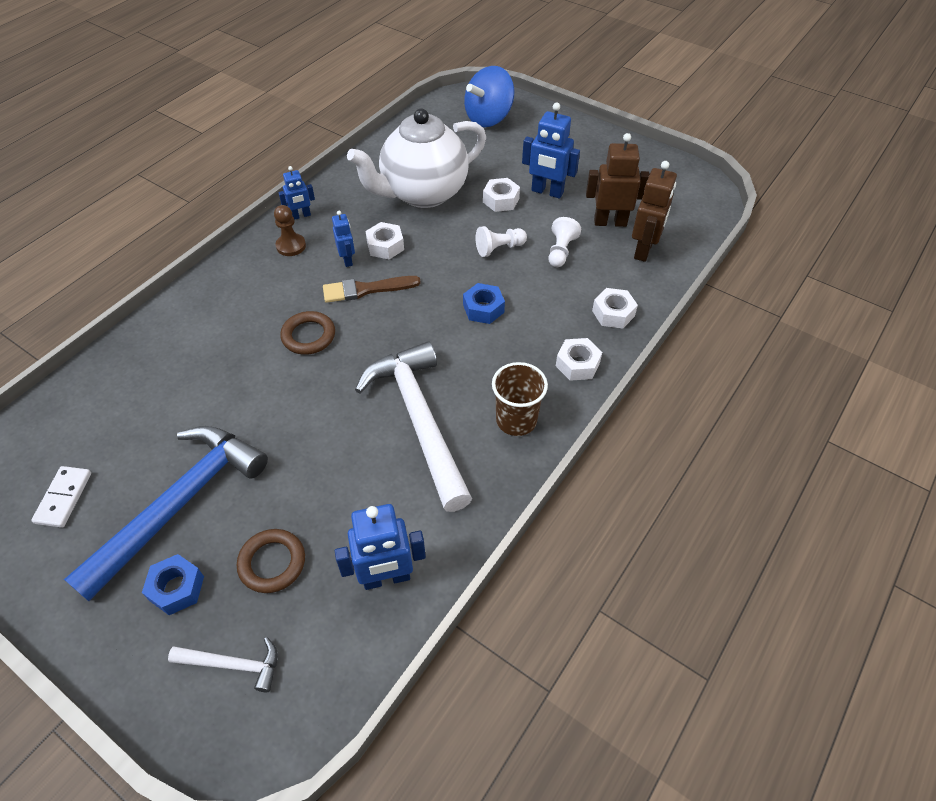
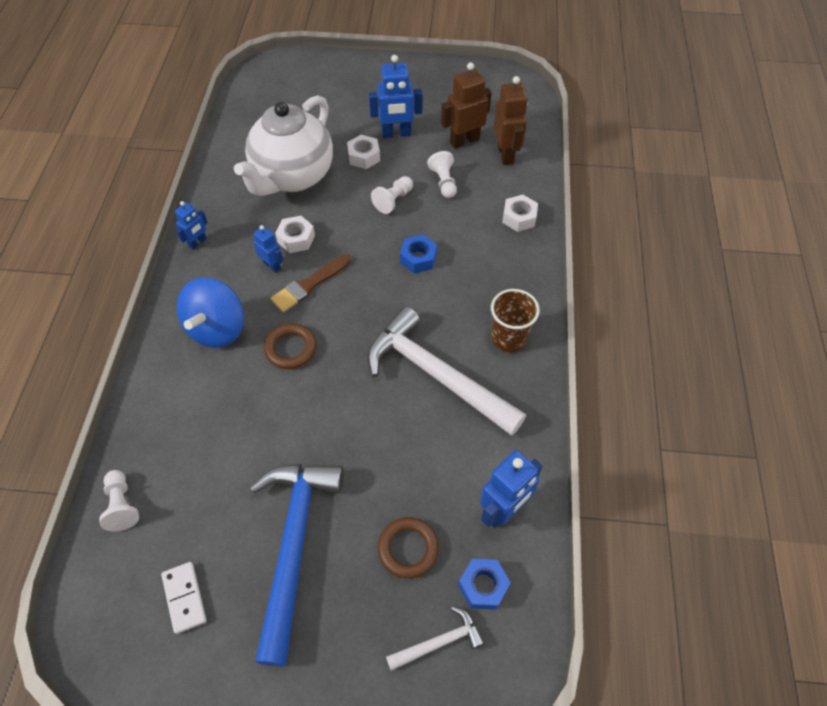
camera: 30 degrees left, 5 degrees up
(79, 397) = (122, 505): none -> white pawn
(177, 588) = (347, 612): blue nut -> blue nut (483, 586)
(291, 246) = (210, 275): brown pawn -> none
(488, 118) = (298, 84): blue spinning top -> blue spinning top (217, 329)
(577, 364) = (521, 271): white nut -> none

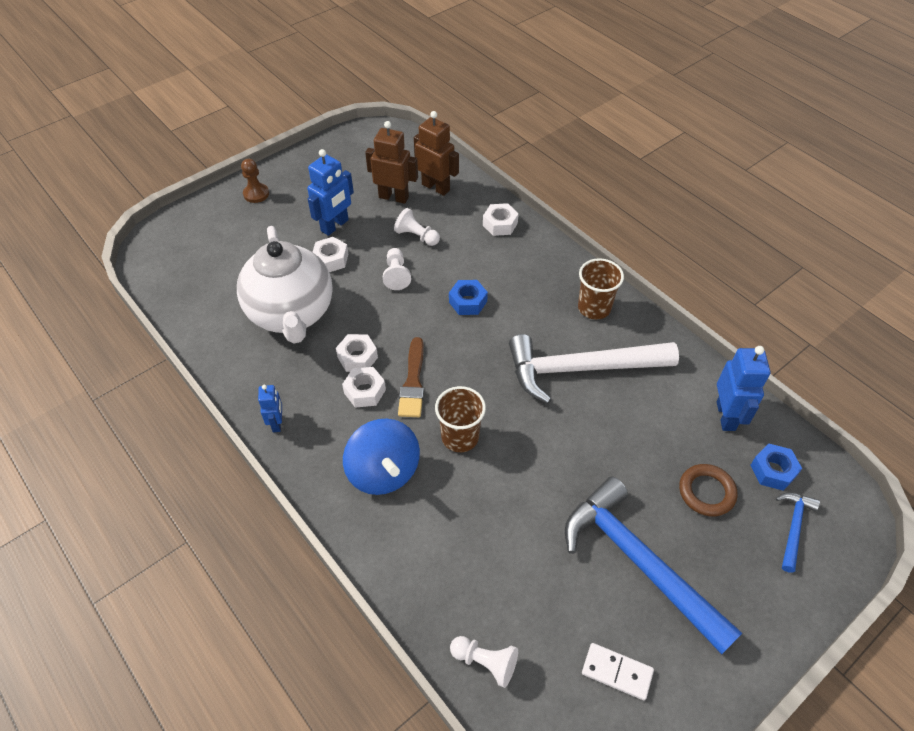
camera: 45 degrees left, 5 degrees down
(272, 265) = (365, 391): blue robot -> white nut
(291, 348) = (460, 437): brown ring -> brown cup
(372, 75) = (256, 194): none -> brown pawn
(439, 642) = (793, 527): white hammer -> blue hammer
(464, 141) = (394, 197): brown robot -> brown robot turned 90 degrees clockwise

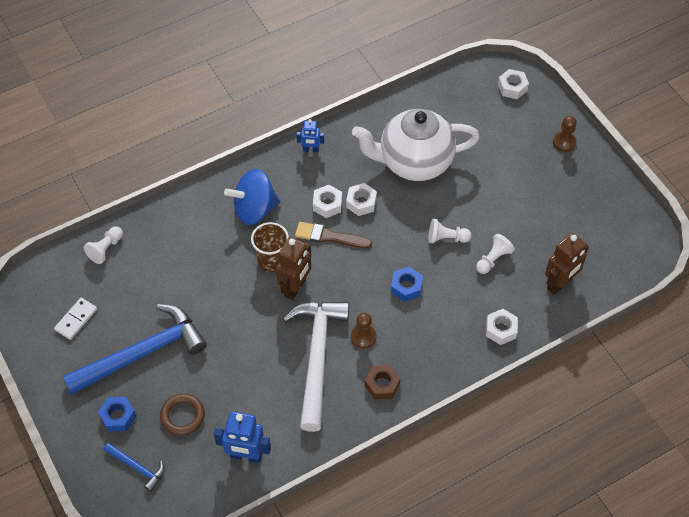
camera: 100 degrees right, 5 degrees up
(331, 259) = (472, 192): white nut -> white nut (512, 87)
(335, 226) = (515, 198): blue robot -> none
(394, 197) = (549, 247): brown robot -> brown robot (295, 287)
(541, 331) = (363, 337): none -> brown pawn
(594, 308) = (382, 385): brown cup -> brown nut
(773, 471) = (187, 472): blue nut -> blue nut (118, 416)

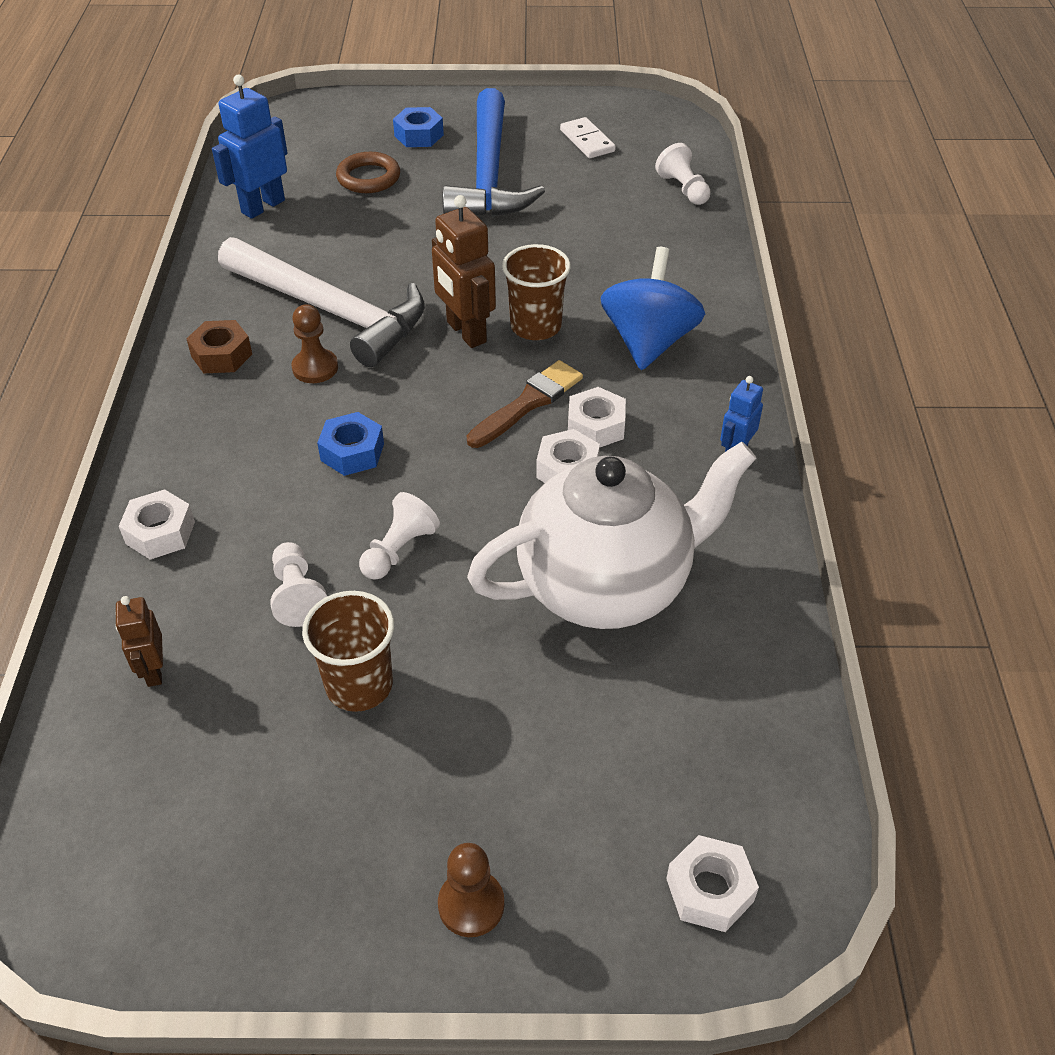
camera: 120 degrees right, 10 degrees down
(137, 468) = (339, 131): blue hammer -> none
(414, 162) = (606, 585): white teapot -> white teapot turned 45 degrees clockwise
(515, 215) = (359, 685): none -> brown cup
(560, 284) = (154, 670): brown robot -> brown robot, size x0.58

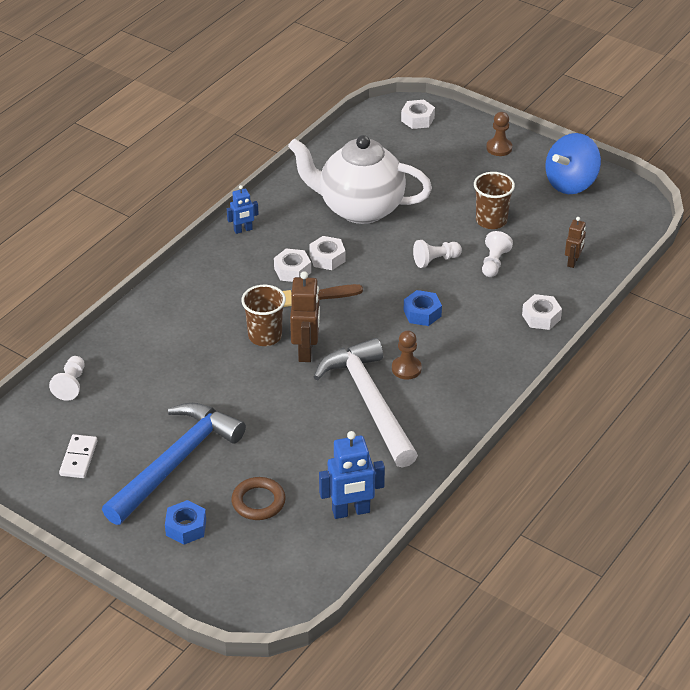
camera: 145 degrees left, 5 degrees down
(221, 355) = (453, 402): brown nut -> none
(648, 342) = (216, 299): blue spinning top -> blue spinning top (571, 183)

